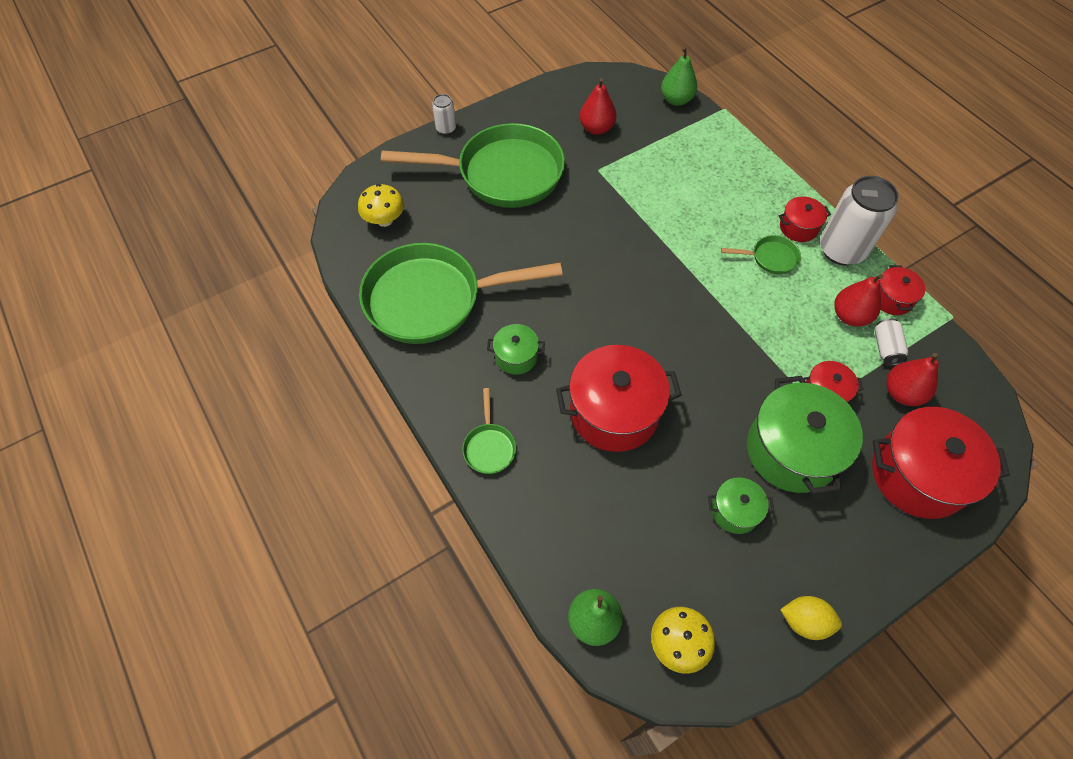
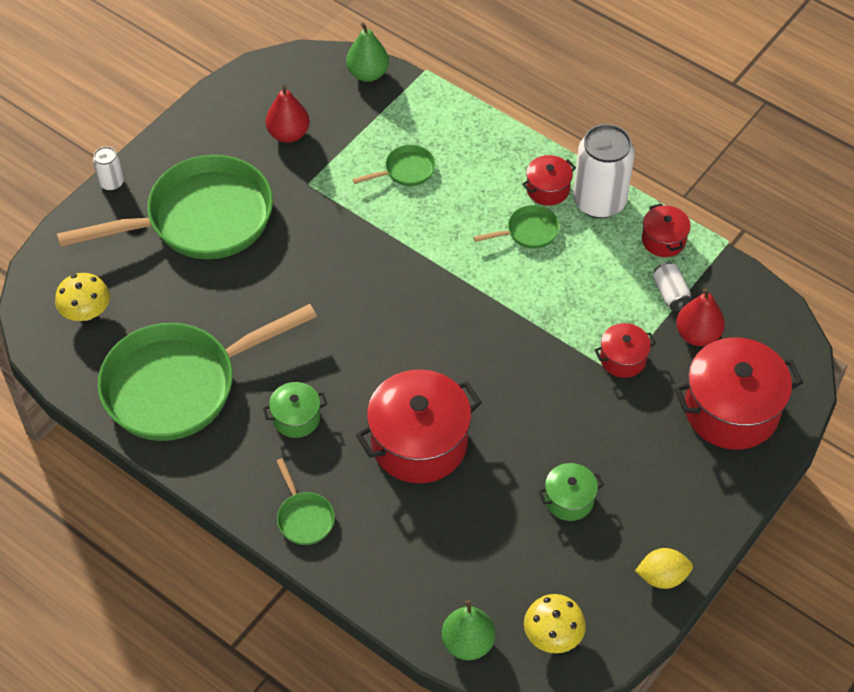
camera: 20 degrees left, 5 degrees down
(681, 181) = (405, 171): none -> green pan
(791, 450) = (606, 425): green pot -> none
(849, 316) = (626, 271): red pear -> none

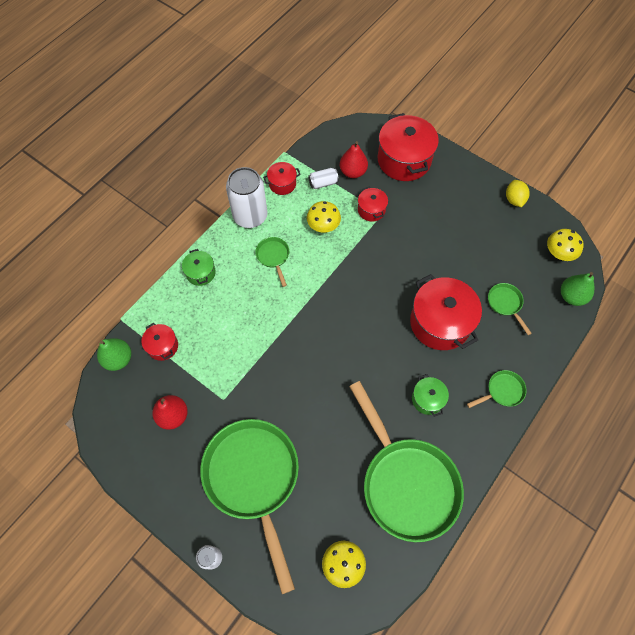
camera: 90 degrees left, 10 degrees up
(405, 171) = (216, 332): green pan -> green pan (505, 304)
(548, 189) = (238, 244): red pot -> red pot (162, 346)
(569, 500) = (471, 242): green pot -> green pot (201, 273)
(587, 294) = (323, 226): none -> yellow mushroom

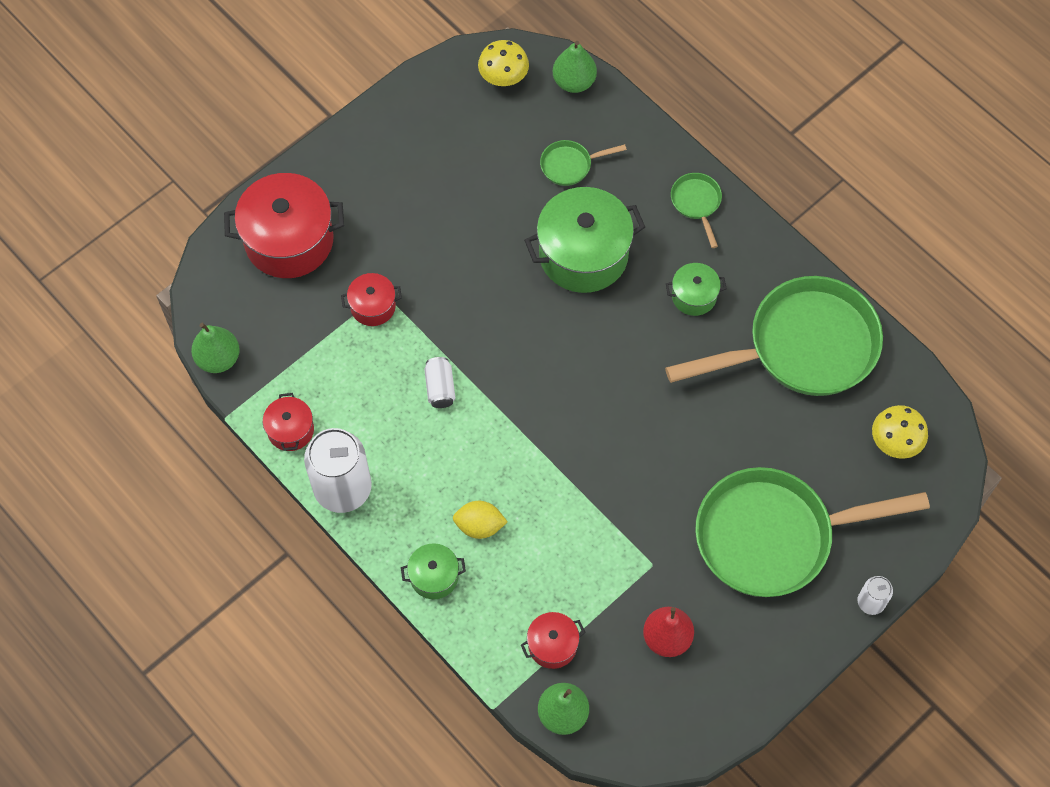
camera: 80 degrees left, 0 degrees up
(273, 257) = (428, 463): green pan -> none
(320, 141) = (218, 358): none -> green pear
(323, 183) = (304, 368): white can -> white can (440, 388)
(323, 226) = (387, 381): yellow mushroom -> none
(353, 172) = (293, 320): red pear -> none
(440, 322) = (583, 254): red pot -> green pot
(514, 199) = (400, 108): yellow lemon -> yellow lemon (479, 526)

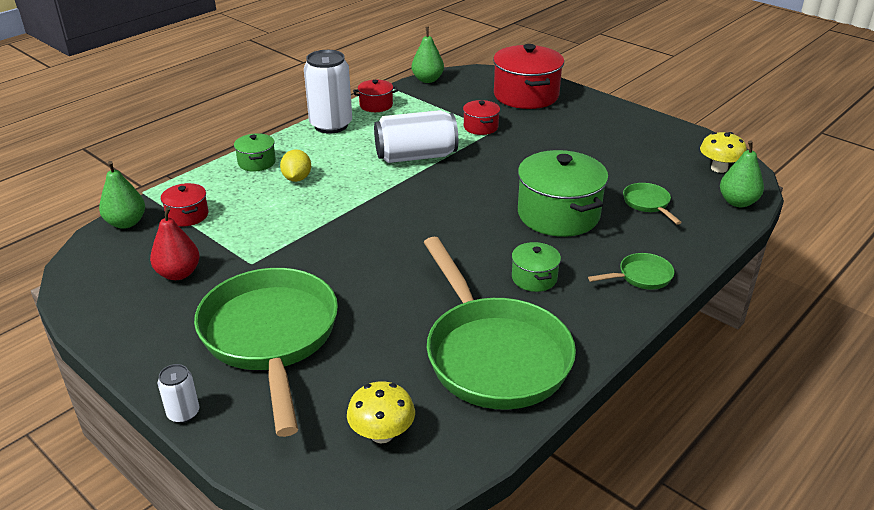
camera: 85 degrees right, 30 degrees down
(440, 388) = (416, 156): white can -> white can, size x2.10

